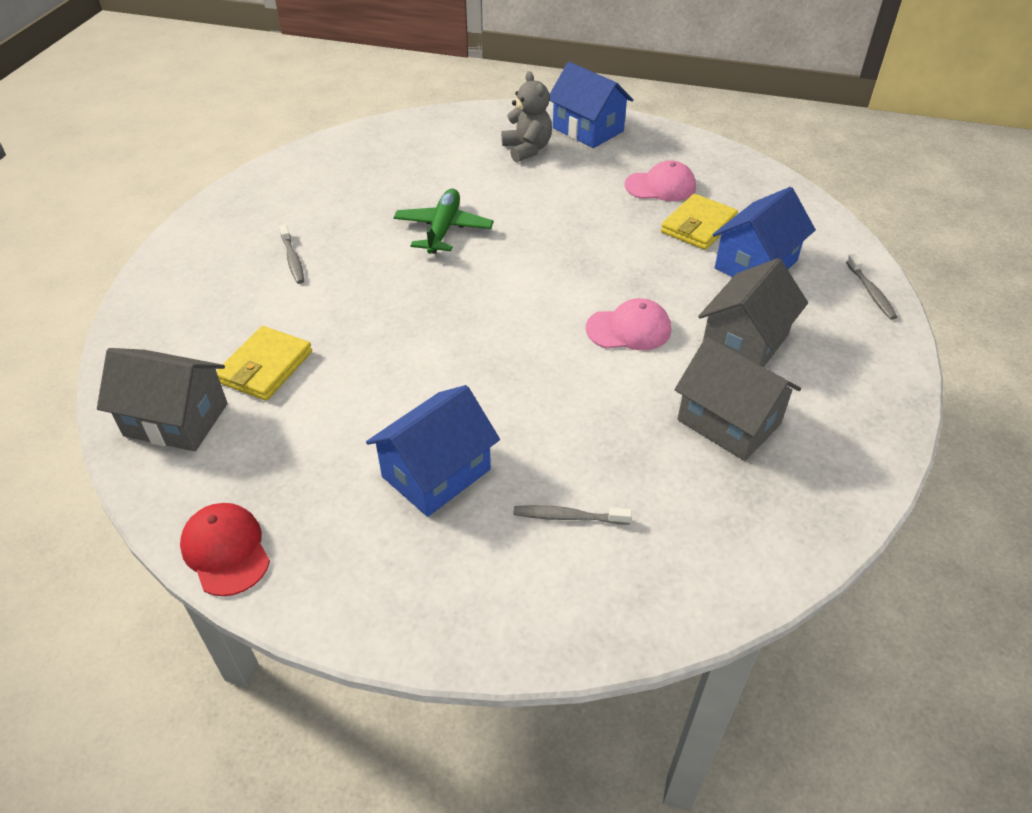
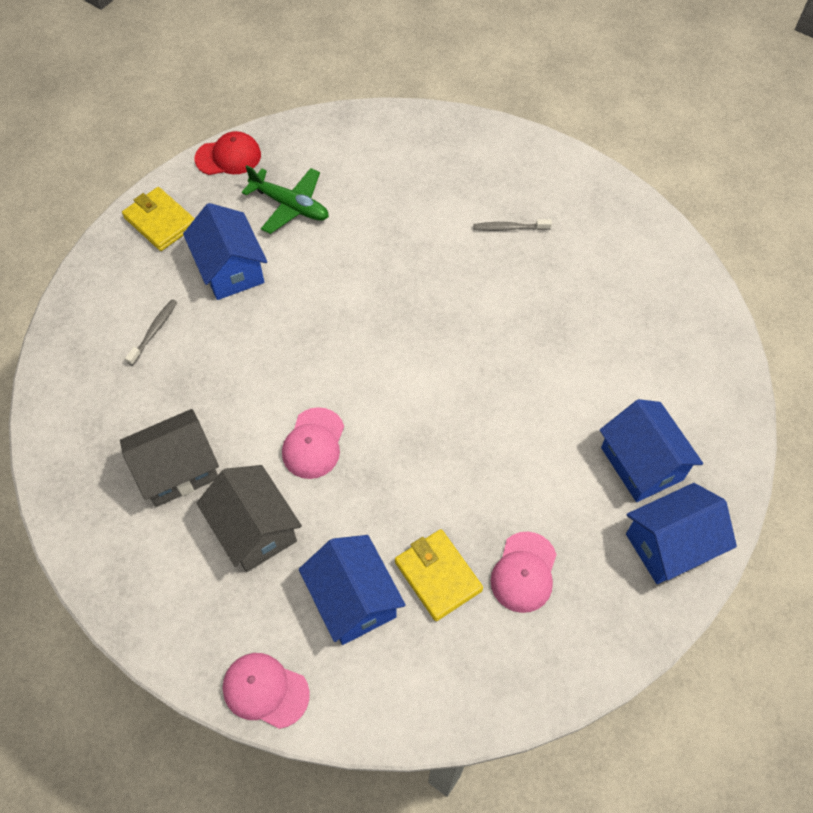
camera: 110 degrees right, 15 degrees up
(176, 419) = (351, 143): grey house -> none
(265, 367) = (381, 194): yellow wallet -> yellow wallet (160, 222)
(443, 229) = (515, 345): green plane -> green plane (290, 206)
(527, 149) = (641, 463): grey teddy bear -> blue house
(871, 292) = (265, 690): grey toothbrush -> pink cap

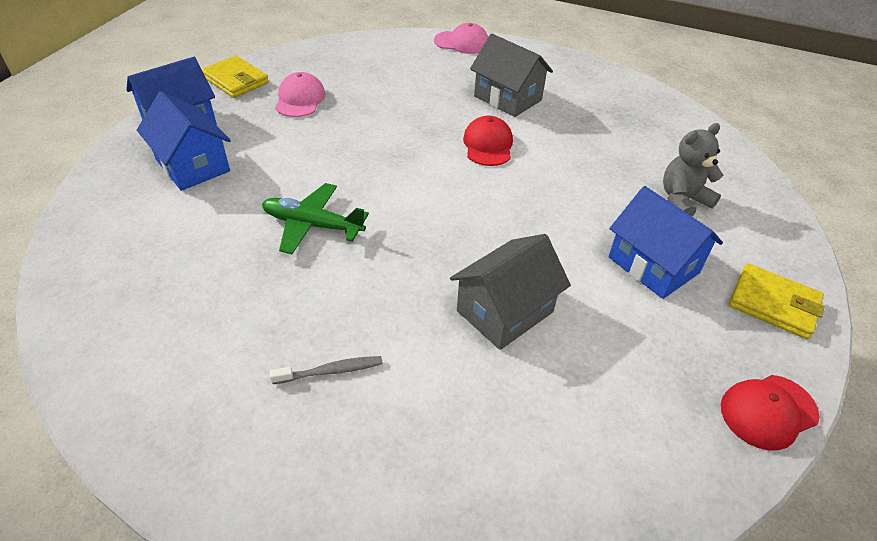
camera: 165 degrees right, 15 degrees down
(154, 331) = (682, 200): grey toothbrush -> grey teddy bear
(177, 470) = (586, 119): grey house -> grey house (505, 311)
(290, 206) = (635, 352): green plane -> green plane (312, 225)
(313, 443) = (488, 145): pink cap -> red cap
(353, 599) = (421, 77): blue house -> none
(438, 576) = (364, 91): yellow wallet -> yellow wallet (236, 80)

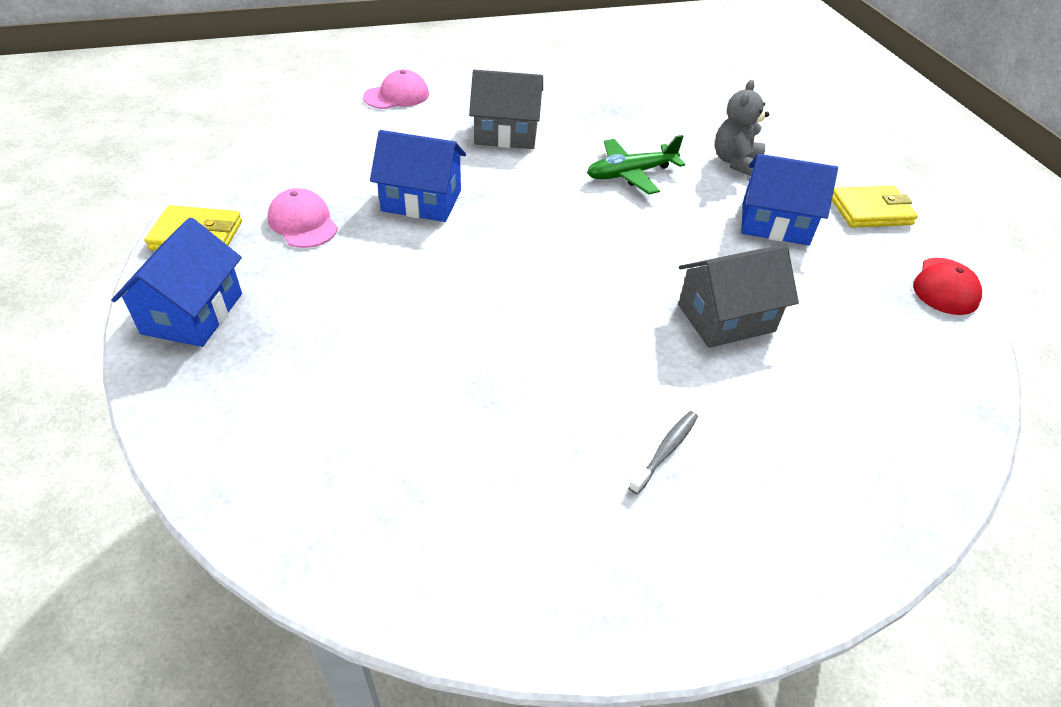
camera: 40 degrees left, 0 degrees up
(193, 165) = (276, 349): blue house -> blue house (421, 200)
(312, 225) = (484, 339): green plane -> green plane (630, 174)
(488, 145) = (543, 185): red cap -> none
(505, 311) = (726, 318): grey house -> grey house turned 60 degrees clockwise

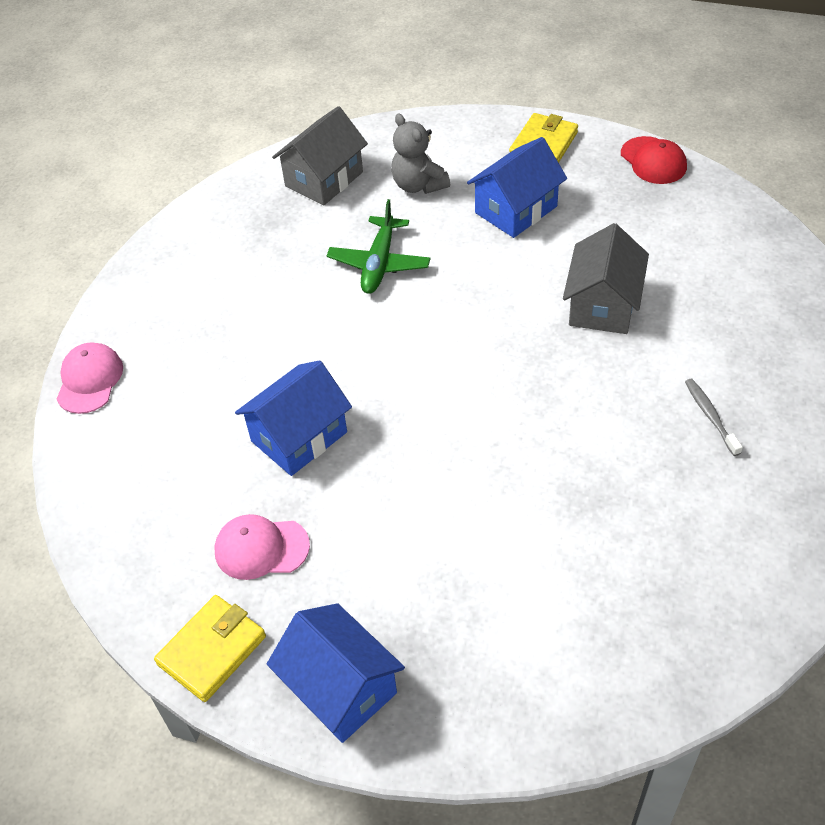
camera: 50 degrees left, 5 degrees up
(506, 134) = (241, 321): grey house -> grey house (324, 179)

